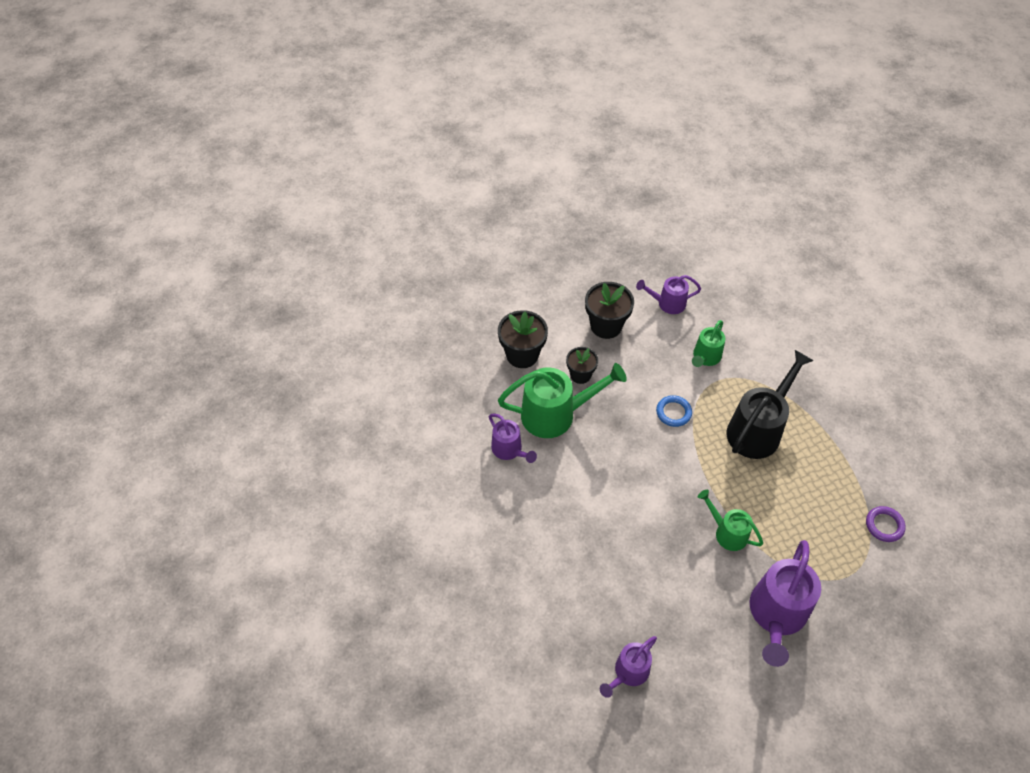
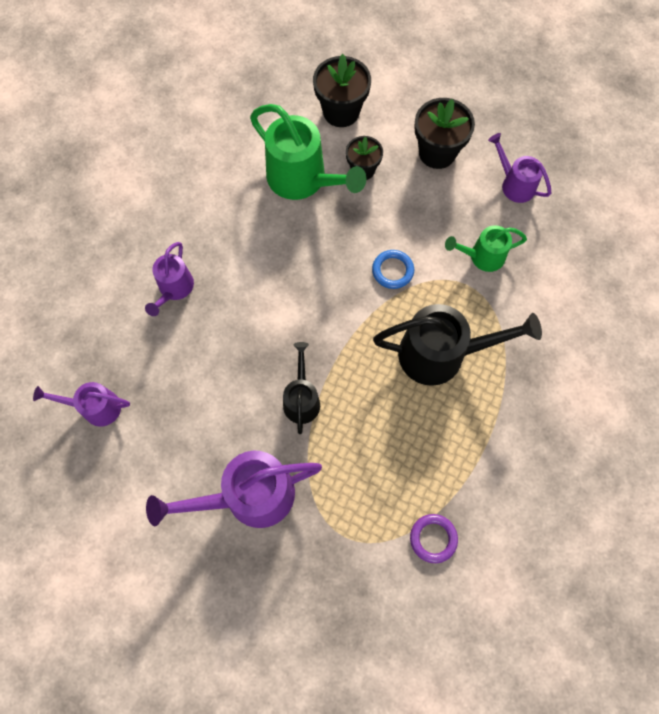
camera: 50 degrees right, 15 degrees up
(509, 450) = (234, 171): purple watering can -> purple watering can (174, 289)
(726, 532) = (301, 398): green watering can -> black watering can

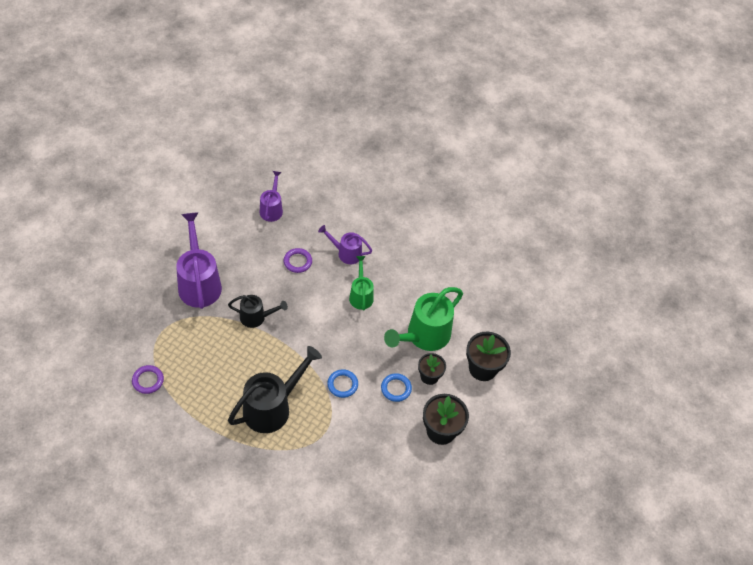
camera: 90 degrees right, 15 degrees down
(196, 354) = (297, 262): none -> purple ring
(387, 206) = (396, 388): none -> blue ring
(442, 354) = (273, 407): black watering can -> black watering can turned 135 degrees counterclockwise
(481, 257) = (346, 447): green watering can -> green watering can (361, 295)
(514, 184) = (408, 483): purple watering can -> none

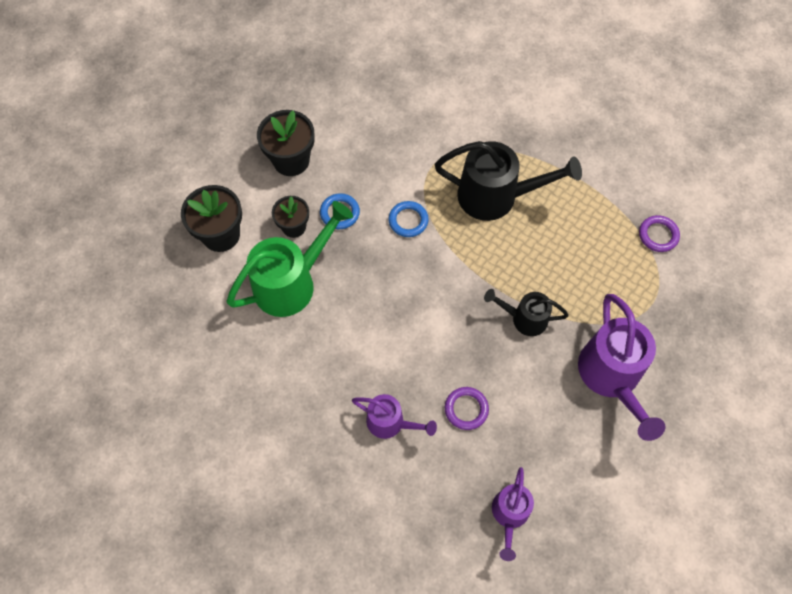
camera: 170 degrees left, 10 degrees up
(273, 407) = (497, 196): black watering can -> black watering can turned 135 degrees counterclockwise
(361, 295) = (373, 349): green watering can -> none

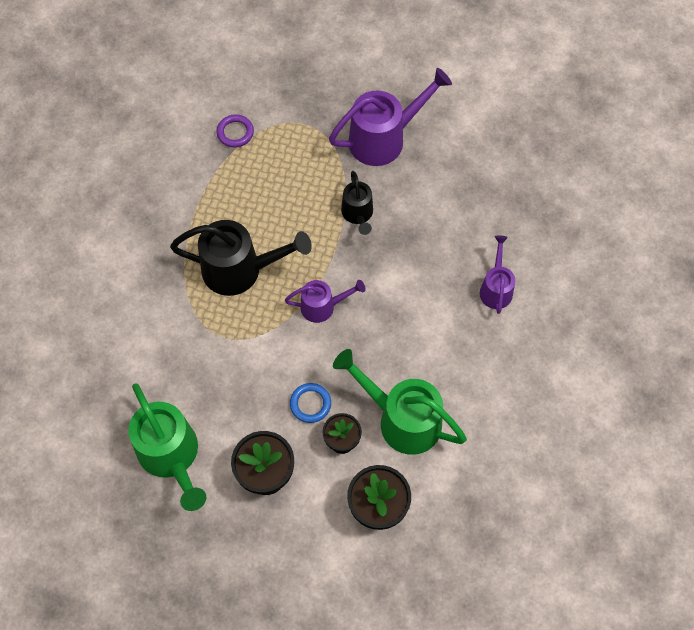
camera: 110 degrees left, 0 degrees up
(338, 99) = (172, 457): none -> green watering can
(408, 220) = (296, 339): blue ring -> none
(466, 409) = (458, 235): purple ring -> none
(497, 196) = (241, 270): black watering can -> black watering can turned 105 degrees clockwise
(509, 515) = (529, 181): purple watering can -> purple watering can (323, 306)

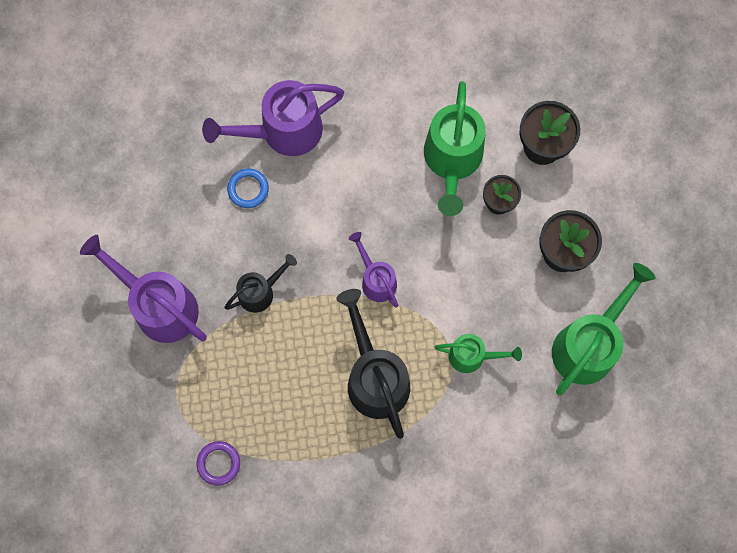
camera: 115 degrees left, 10 degrees up
(215, 354) = (472, 356): none -> green watering can
(310, 404) = (477, 246): blue ring -> blue ring (248, 189)
(496, 288) = (282, 132): purple watering can -> purple watering can, size x1.76

